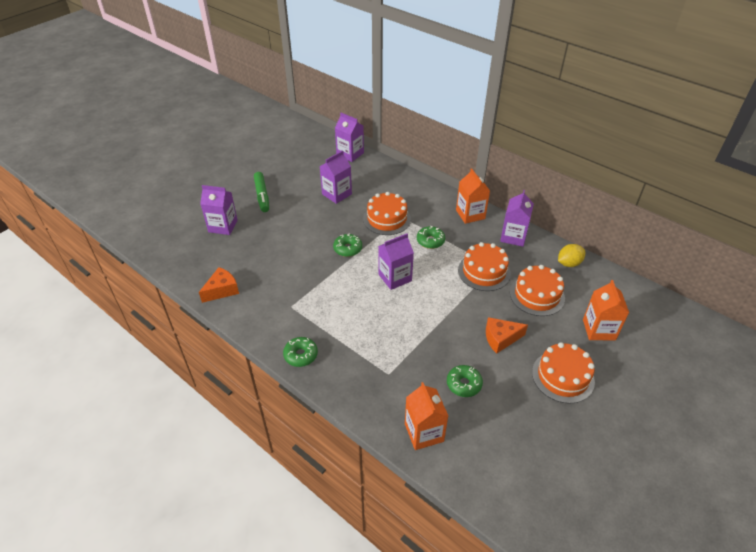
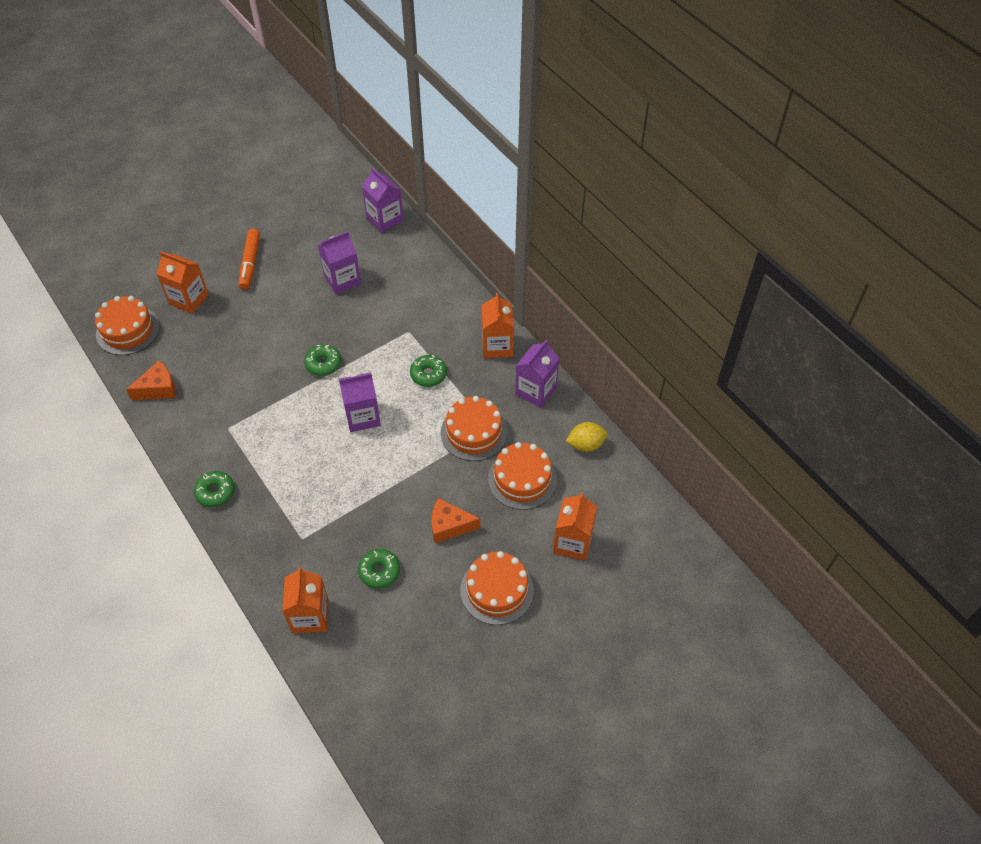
camera: 15 degrees right, 10 degrees up
(223, 226) = (188, 299): purple carton -> orange carton
(262, 195) = (250, 263): green marker -> orange marker
(387, 219) = (389, 330): orange cake -> orange cake (127, 330)

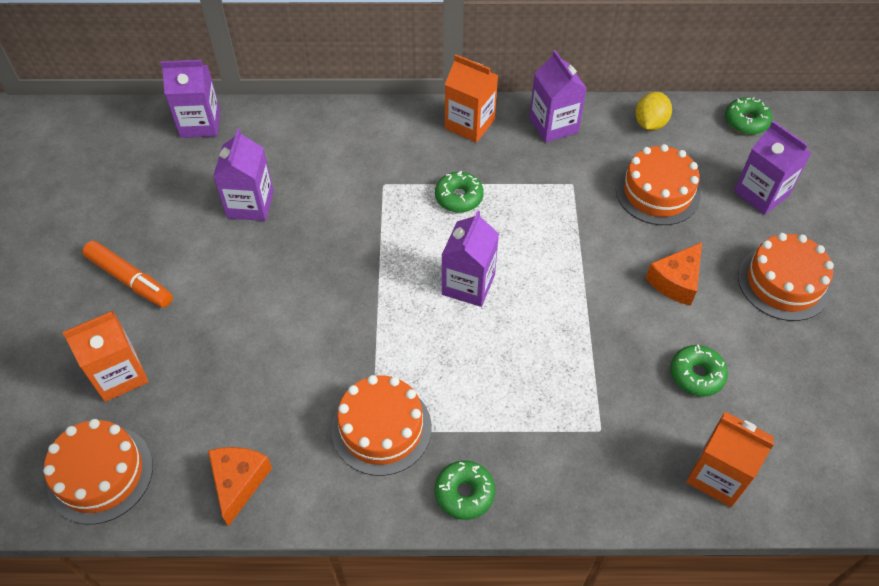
camera: 55 degrees left, 0 degrees up
(323, 364) = (359, 283): green donut -> green donut (746, 122)
(473, 432) = (568, 199): orange cake -> orange cake (381, 428)
(572, 542) = (761, 193): orange carton -> purple carton

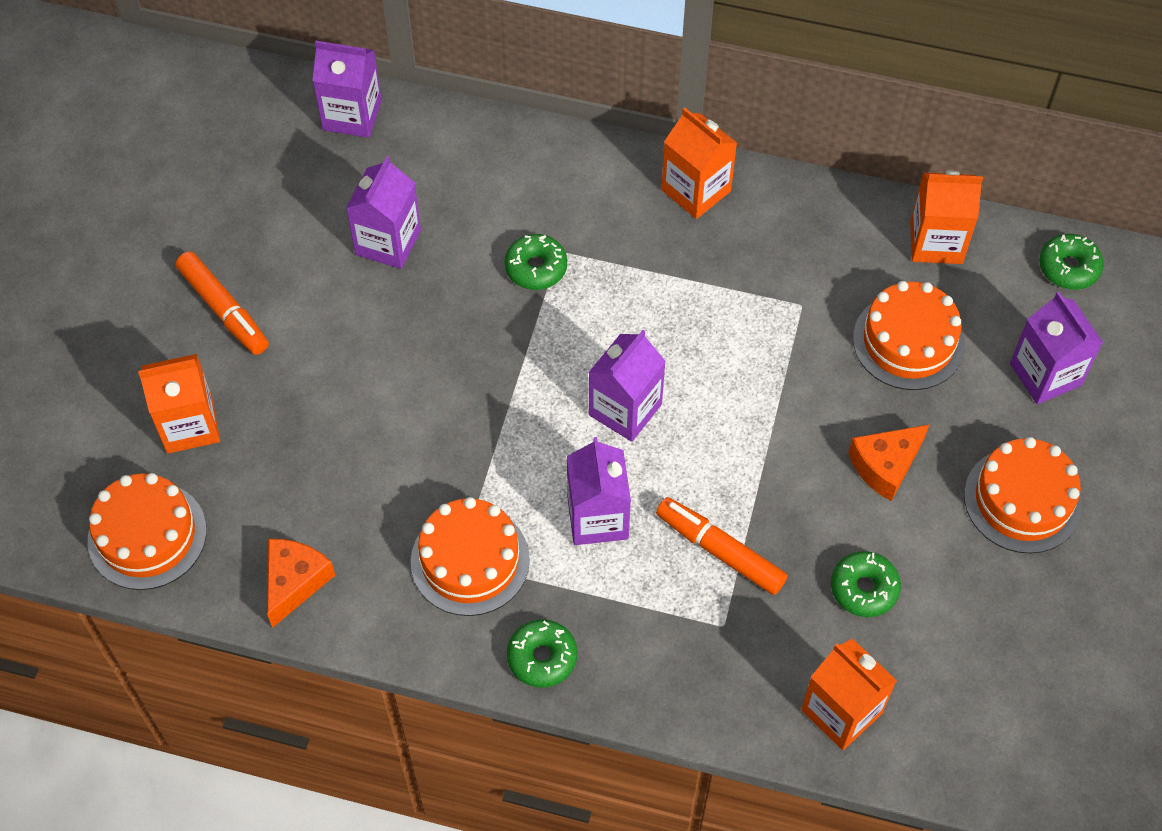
camera: 15 degrees right, 5 degrees up
(459, 197) = (649, 291): green donut -> green donut (536, 268)
(553, 125) = (806, 216): purple carton -> purple carton (597, 517)
(577, 373) = (720, 551): none -> orange marker
(650, 124) = (936, 242): yellow lemon -> orange carton

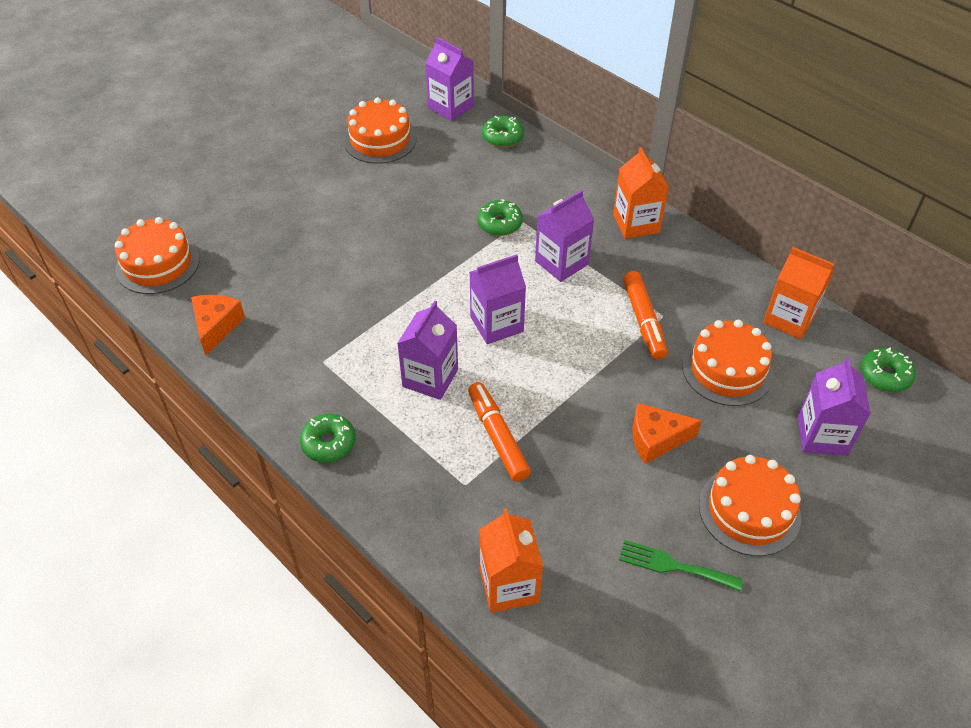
camera: 30 degrees right, 10 degrees down
(189, 425) = (230, 219): orange carton -> none
(224, 309) = (299, 171): orange marker -> orange marker (643, 320)
(295, 582) = (216, 327): orange cheese -> orange cheese turned 45 degrees counterclockwise
(388, 242) = (420, 175): purple carton -> purple carton (561, 263)
(470, 560) = (329, 364): orange cake -> orange cake (380, 140)
(864, 588) = (584, 511): green donut -> green donut (502, 137)
(985, 601) = (673, 566): none -> green fork

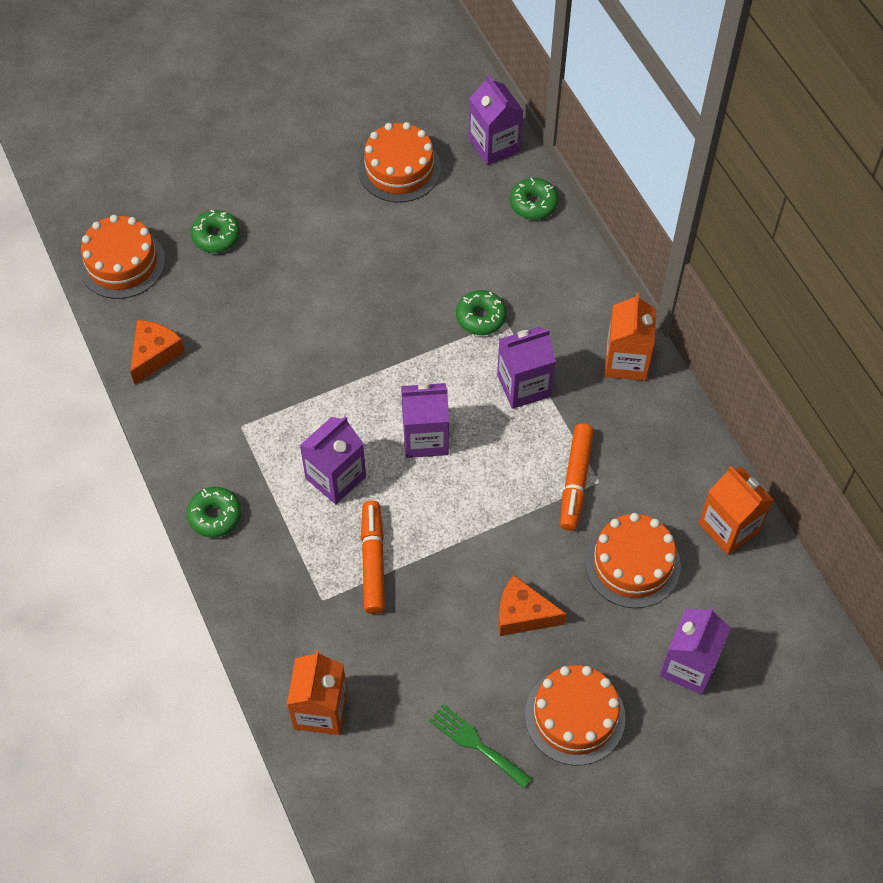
camera: 20 degrees right, 10 degrees up
(884, 375) = (792, 623): green donut -> green donut (216, 236)

